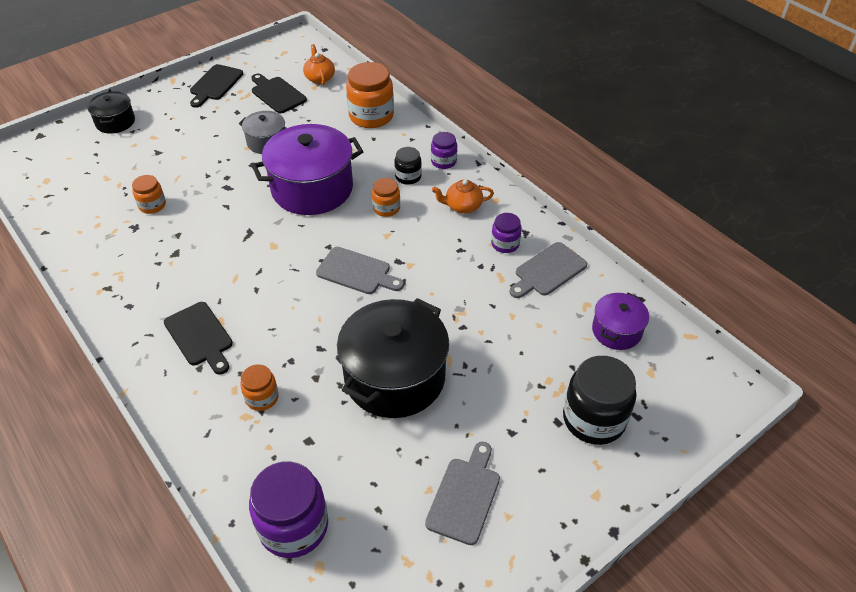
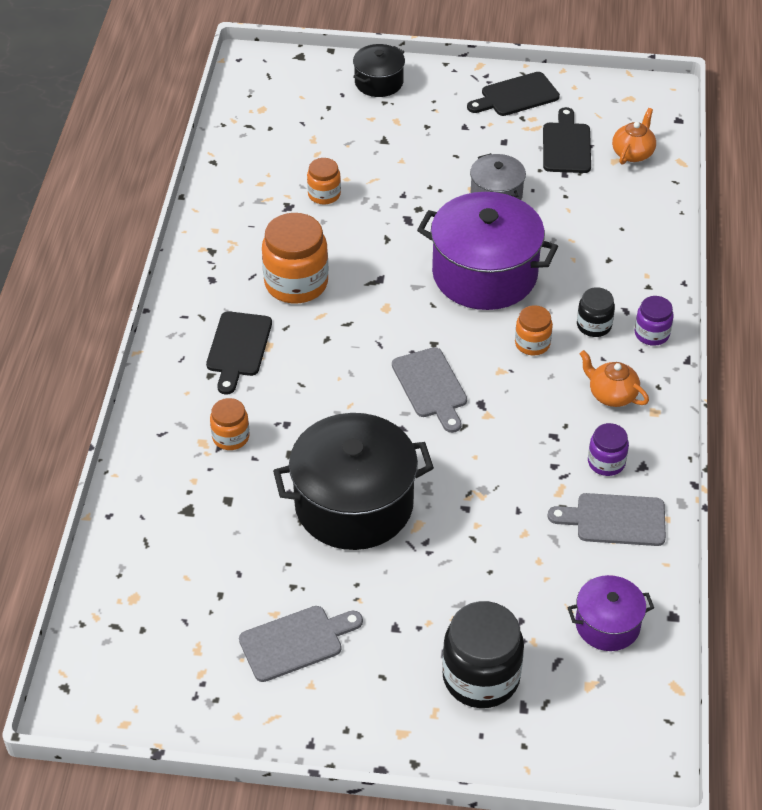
camera: 45 degrees right, 0 degrees up
(293, 526) = (147, 554): purple jar -> none
(371, 116) = (636, 233): orange jar -> orange jar (296, 283)

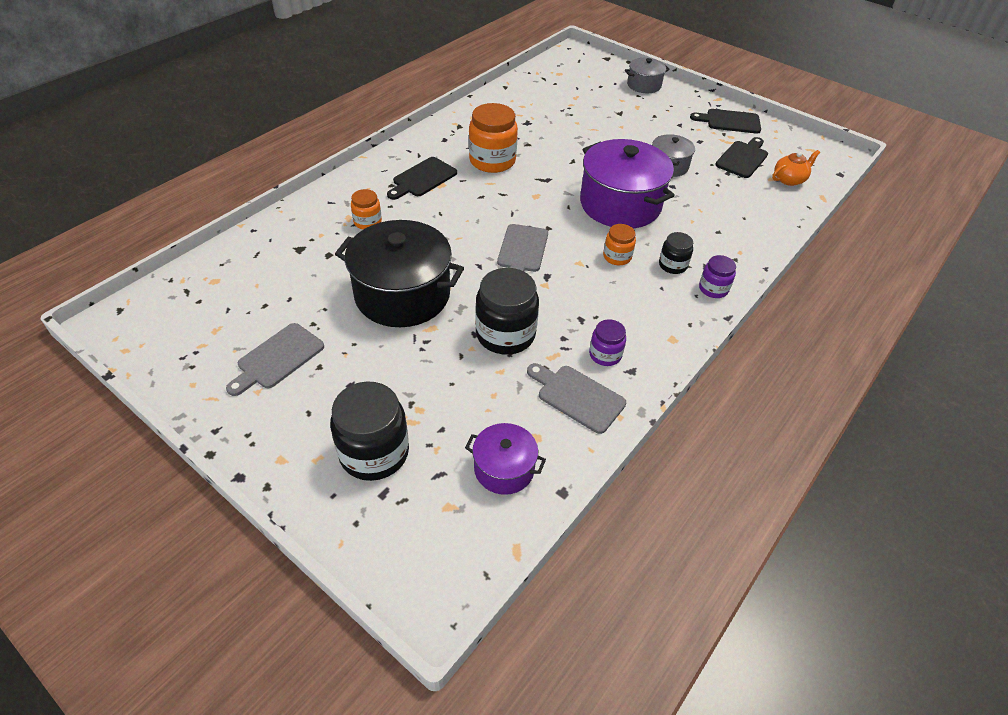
camera: 30 degrees right, 0 degrees up
(296, 642) = (278, 358): grey cutting board -> grey cutting board turned 120 degrees clockwise
(324, 194) = (555, 125): orange jar -> none
(379, 82) = (644, 85): black pot -> grey pot
(496, 492) = (505, 334): none -> black jar
(611, 394) = (648, 313): orange teapot -> none

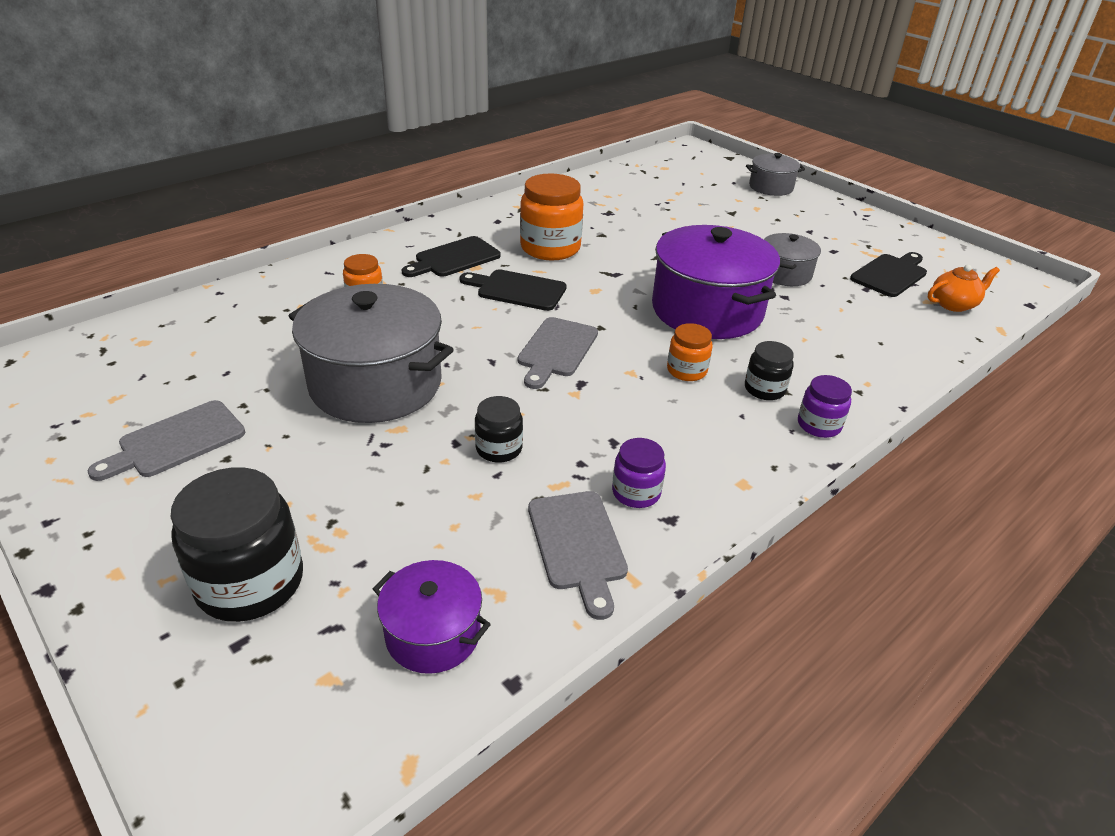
camera: 10 degrees right, 10 degrees down
(402, 295) = (375, 384): black pot -> grey pot
(505, 334) = (499, 448): black jar -> black jar, size x0.54
(577, 397) = (578, 545): grey cutting board -> grey cutting board turned 150 degrees counterclockwise
(730, 121) = (879, 233): black cutting board -> black cutting board (517, 290)

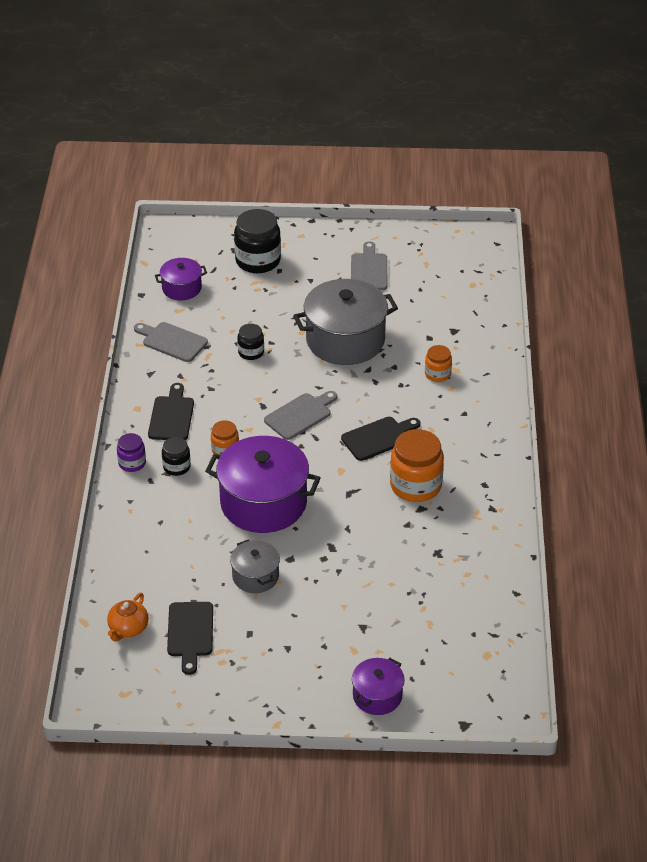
camera: 135 degrees right, 5 degrees up
(454, 258) = (448, 433): black cutting board -> black cutting board (171, 416)
(556, 350) = (300, 415): grey cutting board -> grey cutting board turned 75 degrees clockwise
(636, 492) = (175, 374): purple jar -> none
(771, 187) = (377, 696): grey pot -> purple pot

